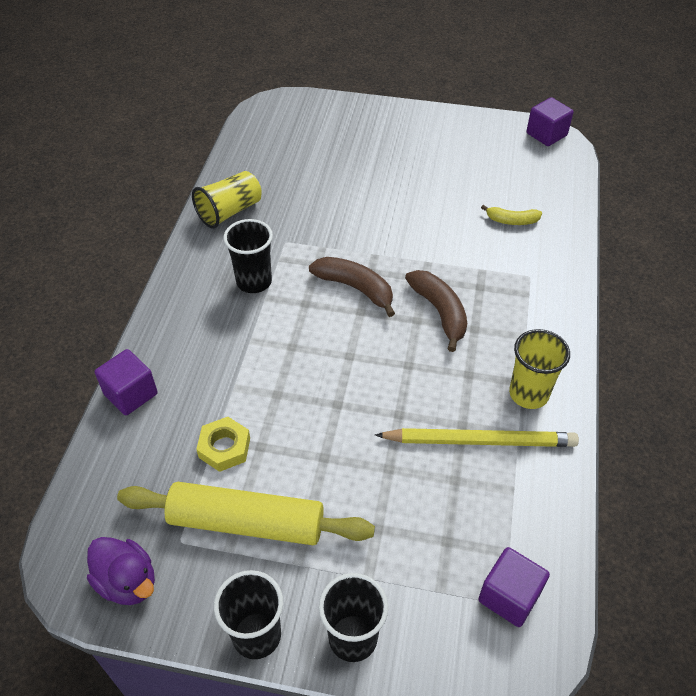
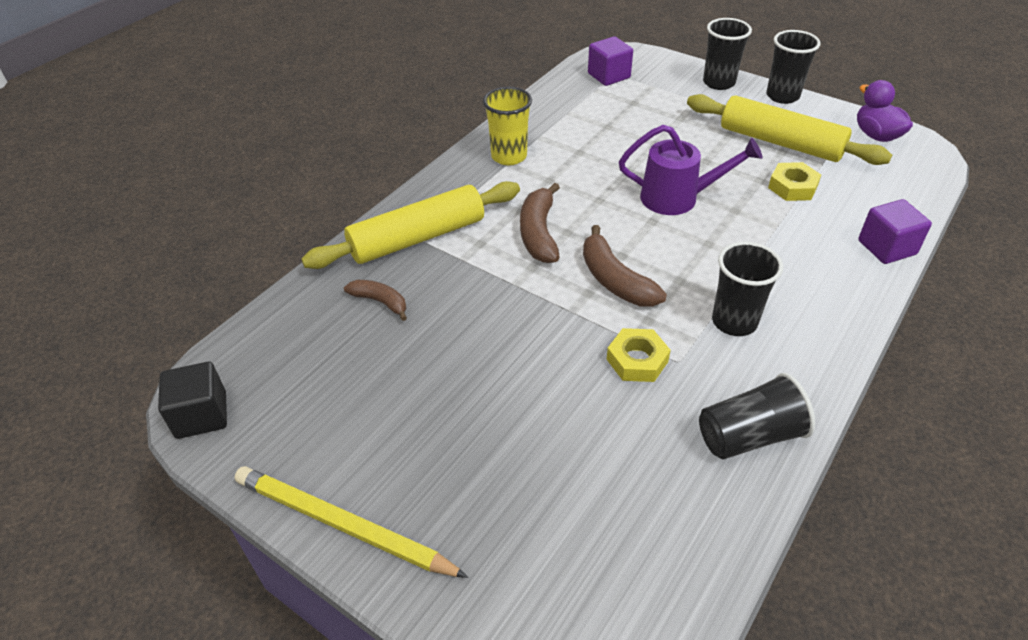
camera: 155 degrees left, 5 degrees down
(229, 211) = (749, 436): yellow cup -> black cup
(314, 234) = (637, 360): none -> yellow nut
(335, 393) = (678, 198): none -> purple watering can
(479, 440) = (572, 141): yellow pencil -> yellow pencil (343, 525)
(512, 221) = (380, 302): yellow banana -> brown banana
(532, 276) = (417, 238): none -> yellow rolling pin
(546, 134) = (201, 415): purple cube -> black cube

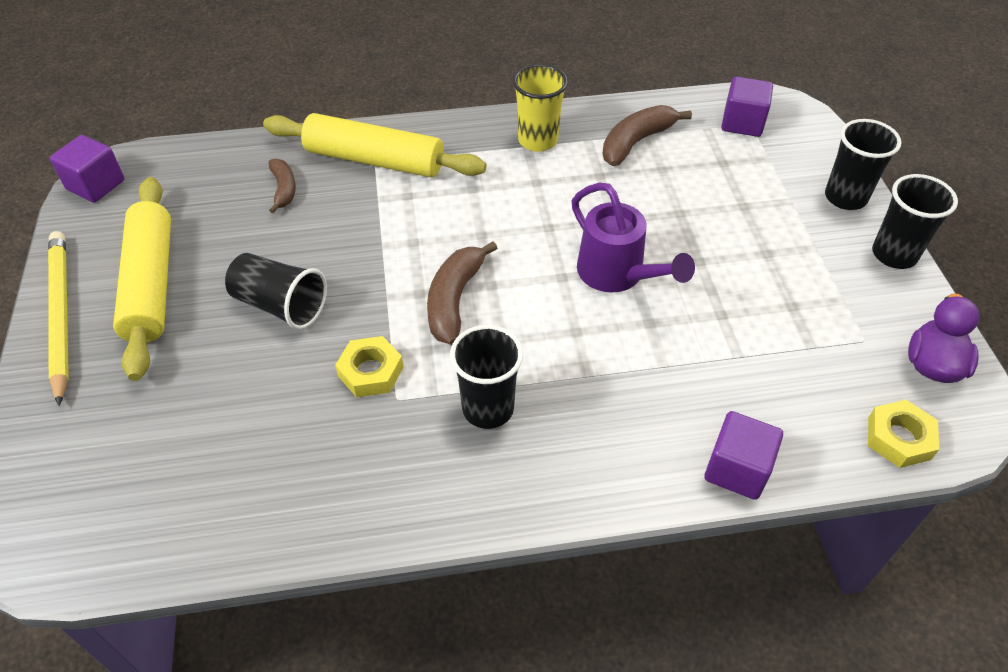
camera: 45 degrees right, 5 degrees up
(201, 415) = (96, 185): black cube -> purple cube
(539, 233) = (460, 220): brown banana -> brown banana (636, 142)
(749, 436) = (352, 497): black cup -> black cup (280, 305)
(780, 142) = (807, 296): yellow rolling pin -> yellow rolling pin (151, 284)
(792, 187) = (743, 344): yellow nut -> yellow nut (899, 438)

